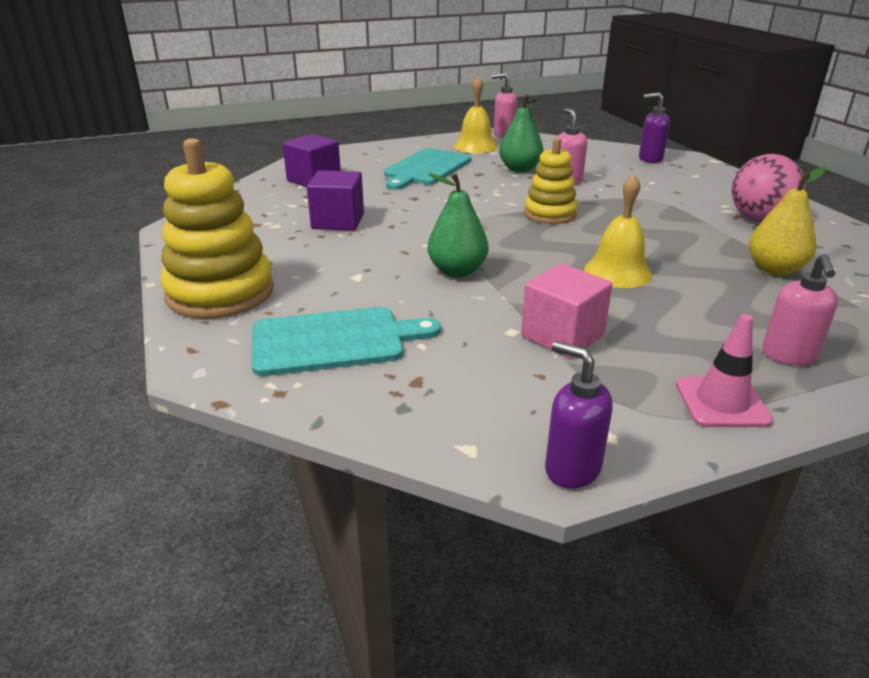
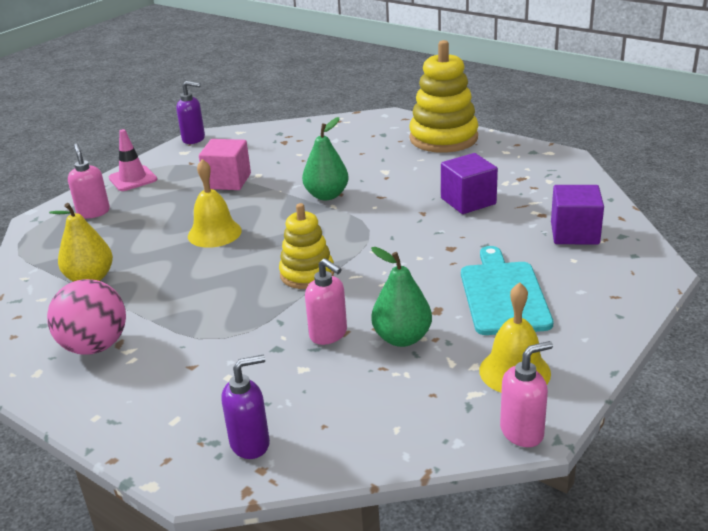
camera: 150 degrees right, 0 degrees up
(334, 341) = (344, 141): turquoise cutting board -> none

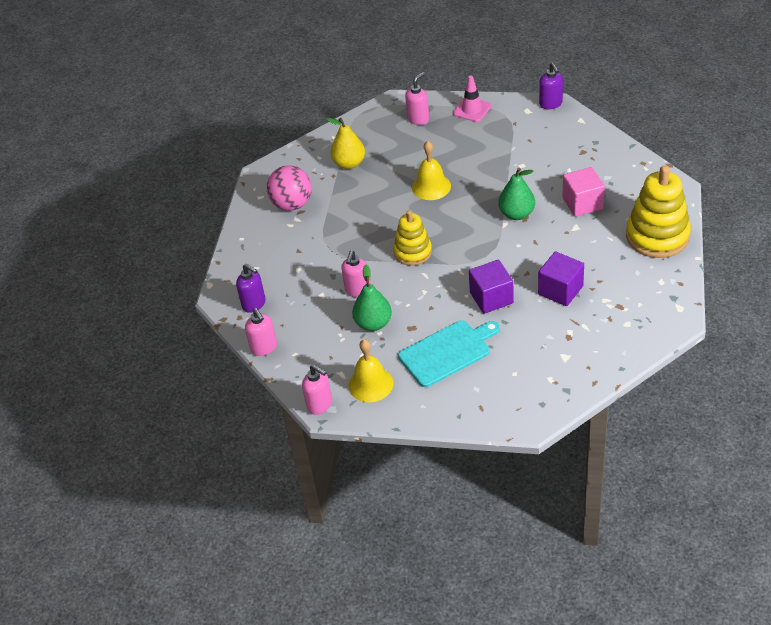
camera: 65 degrees right, 15 degrees up
(228, 181) = (501, 155): pink cube -> pink cube (582, 203)
(355, 459) = (264, 348): none -> pink soap dispenser
(574, 233) = (552, 363): purple cube -> purple cube (491, 298)

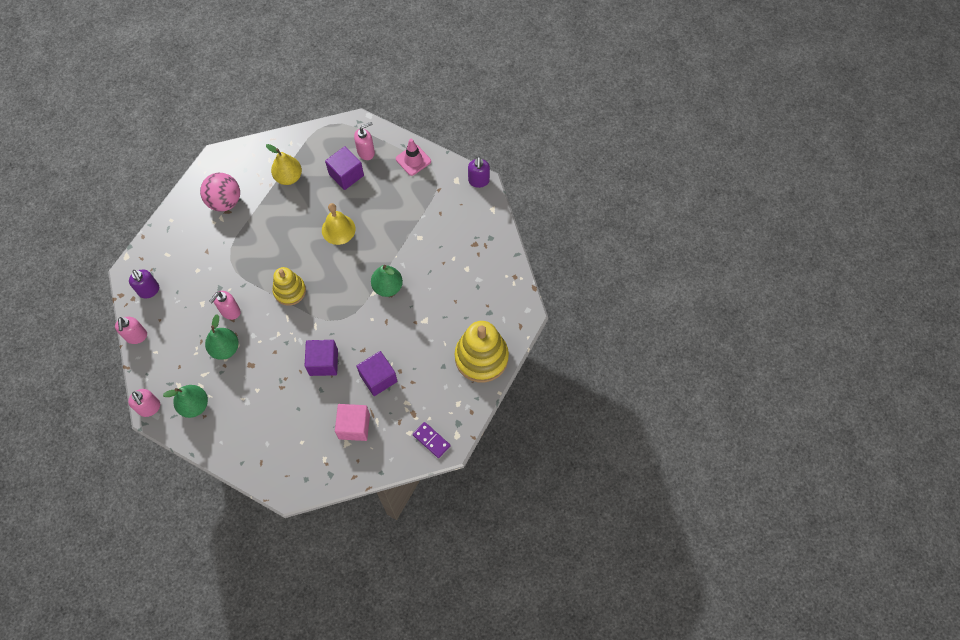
camera: 15 degrees right, 20 degrees up
(370, 384) = (194, 405): yellow bell -> green pear
(409, 142) = (346, 175): none -> purple cube
(447, 352) = (264, 400): turquoise cutting board -> none
(582, 203) = (444, 298): pink cube -> pink cube (354, 426)
(656, 321) = (431, 440): none -> purple domino

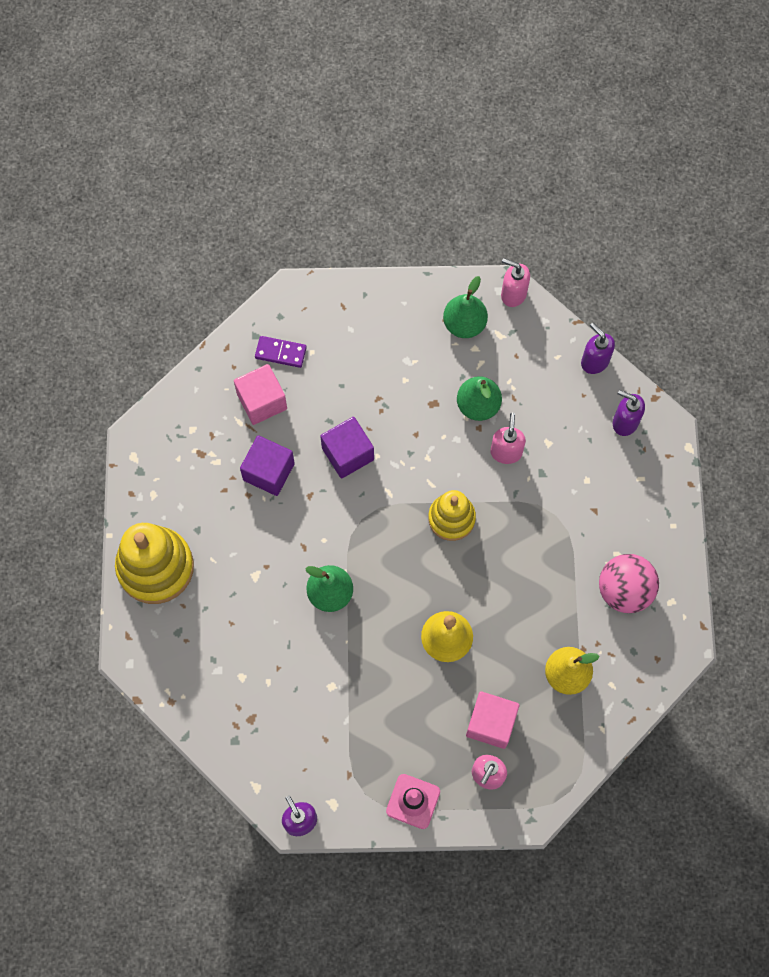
camera: 150 degrees right, 5 degrees up
(136, 336) = (594, 361): pink soap dispenser -> purple soap dispenser
(346, 175) = (491, 723): purple cube -> pink cube
(431, 440) = (160, 434): purple domino -> purple domino (280, 352)

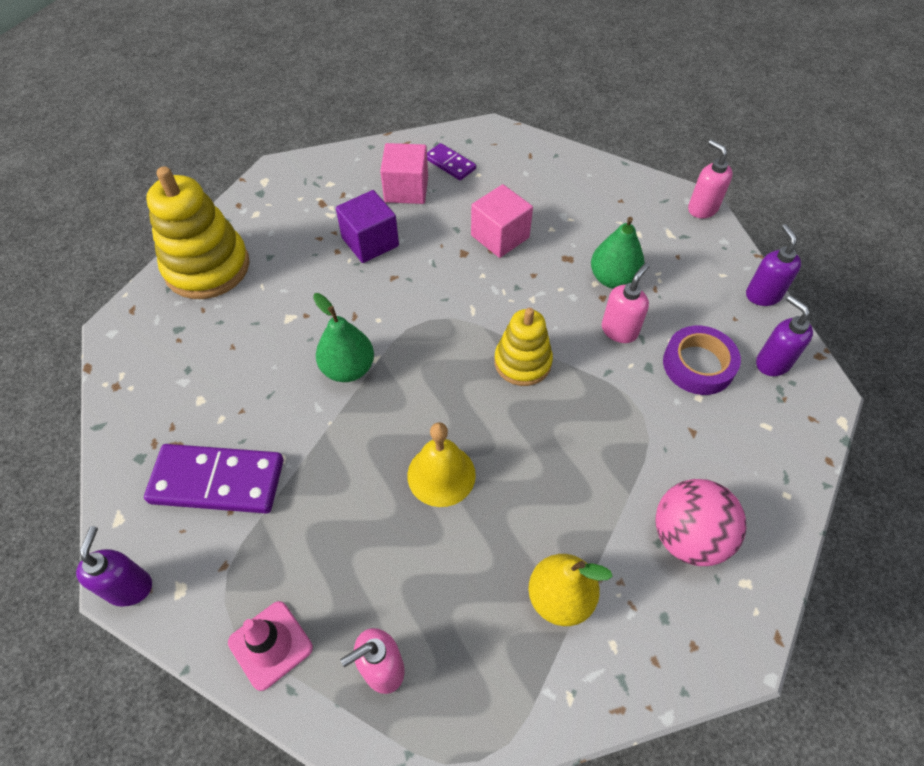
camera: 30 degrees right, 15 degrees down
(301, 725) = (217, 481): none -> purple domino
(347, 454) = (455, 261): purple cube -> none
(464, 324) = (638, 211): green pear -> none
(491, 723) = (429, 603): pink cube -> pink cube (500, 236)
(575, 452) = (698, 365): none -> purple tape

